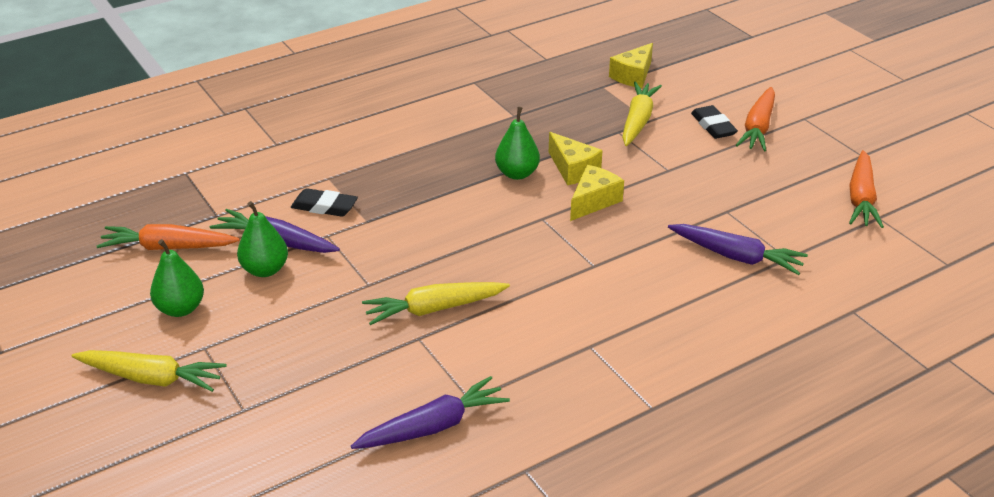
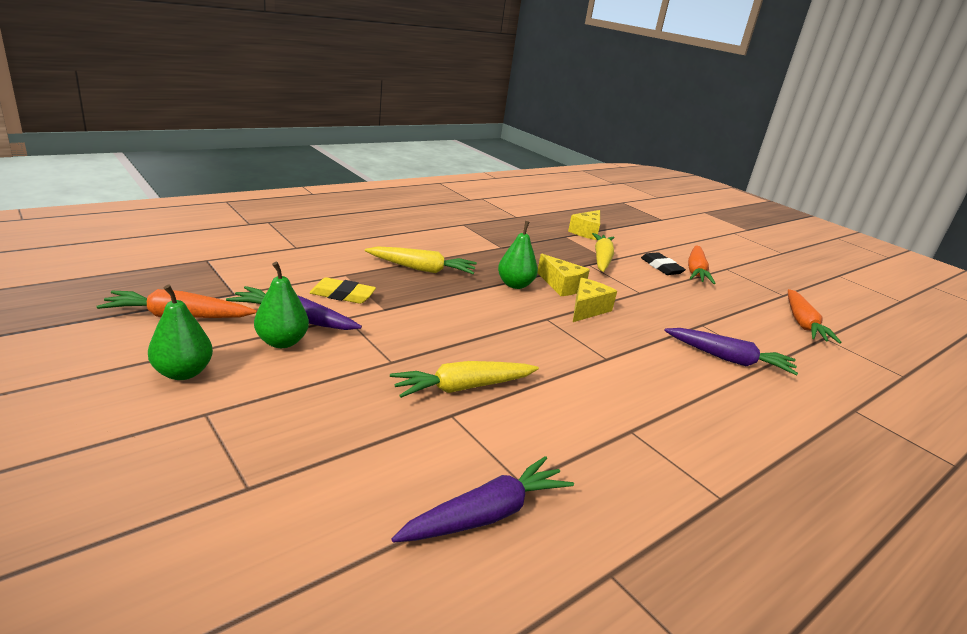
camera: 10 degrees left, 10 degrees down
(151, 378) = (132, 445): yellow carrot -> yellow carrot (422, 269)
(324, 207) = (342, 295): black eraser -> yellow eraser

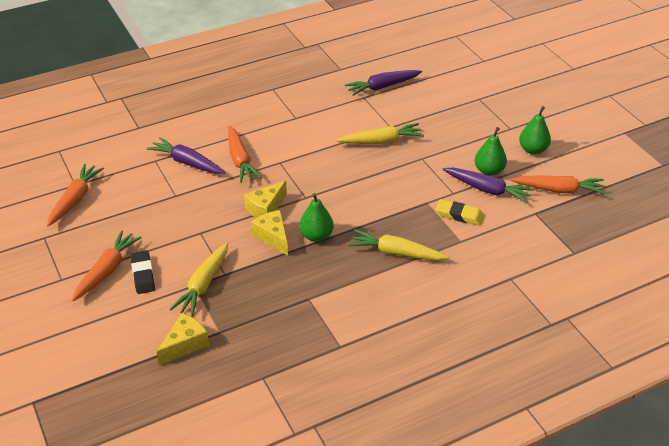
camera: 165 degrees left, 15 degrees up
(663, 361) = (240, 160): none -> orange carrot

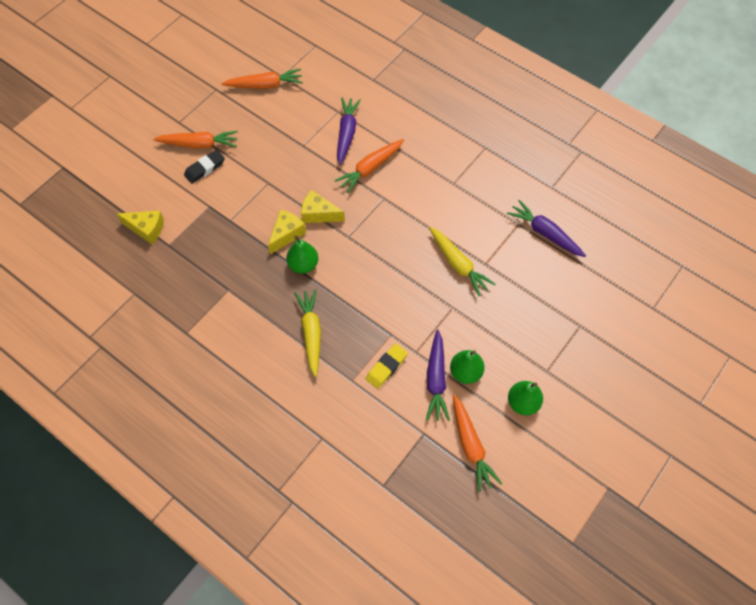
camera: 65 degrees right, 20 degrees up
(203, 285) = (211, 212): yellow carrot -> none
(459, 215) = (386, 367): yellow eraser -> yellow eraser turned 45 degrees clockwise

